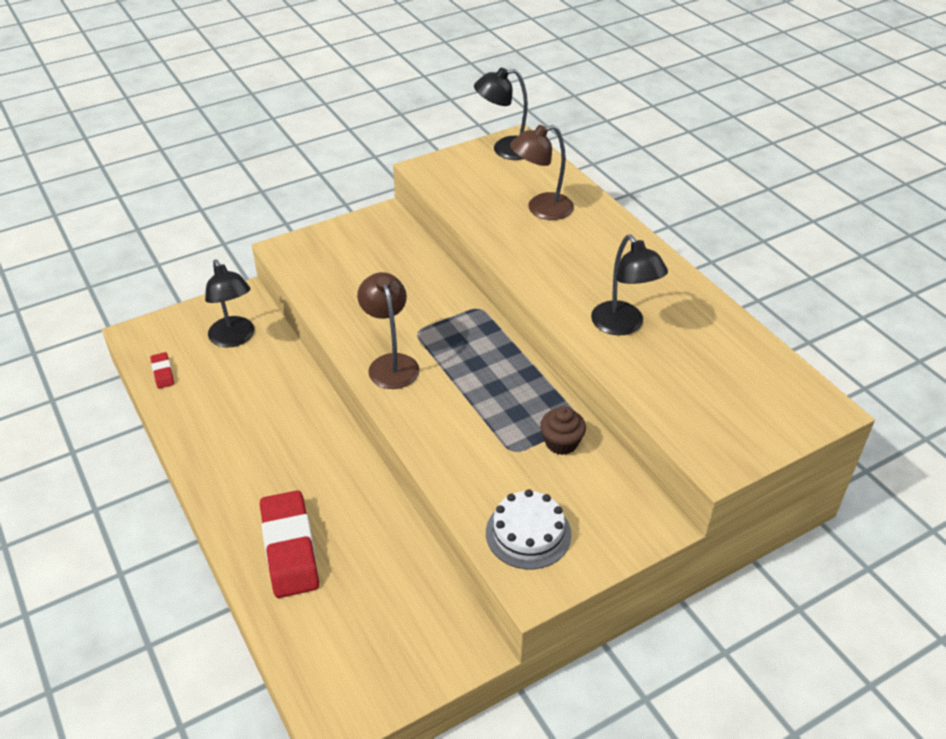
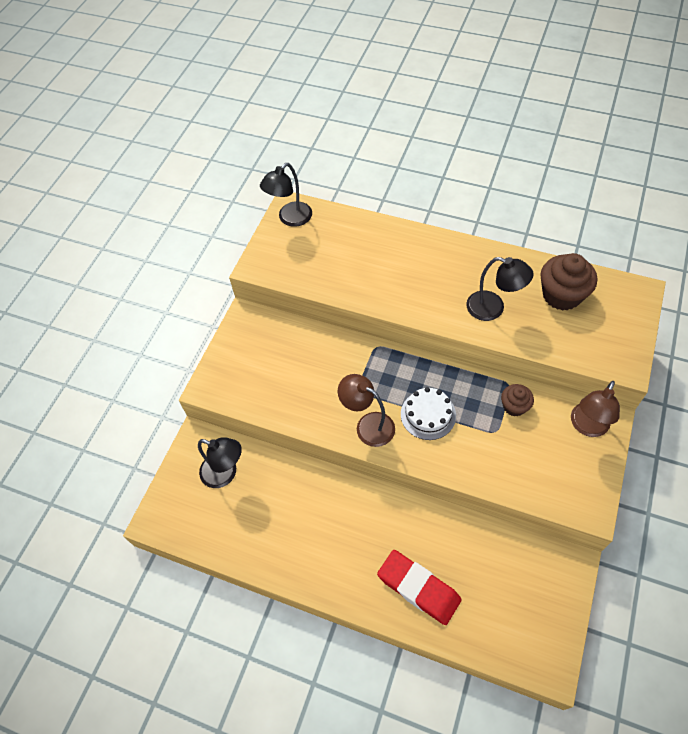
camera: 35 degrees left, 15 degrees up
(163, 373) = (206, 535): red eraser -> none
(528, 533) = (556, 478): white cake -> white cake (428, 414)
(541, 209) = (361, 253): brown lamp -> brown lamp (587, 427)
(719, 358) = (561, 295): none -> brown cupcake

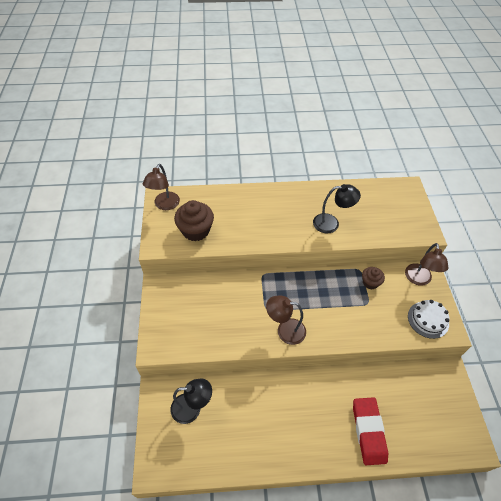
camera: 30 degrees left, 5 degrees down
(290, 219) = (164, 205): black lamp -> brown lamp
(418, 588) = (368, 431): red eraser -> red eraser turned 75 degrees clockwise
(428, 414) = (320, 308): white cake -> white cake (428, 319)
(561, 295) = (367, 202): brown cupcake -> brown cupcake (195, 230)

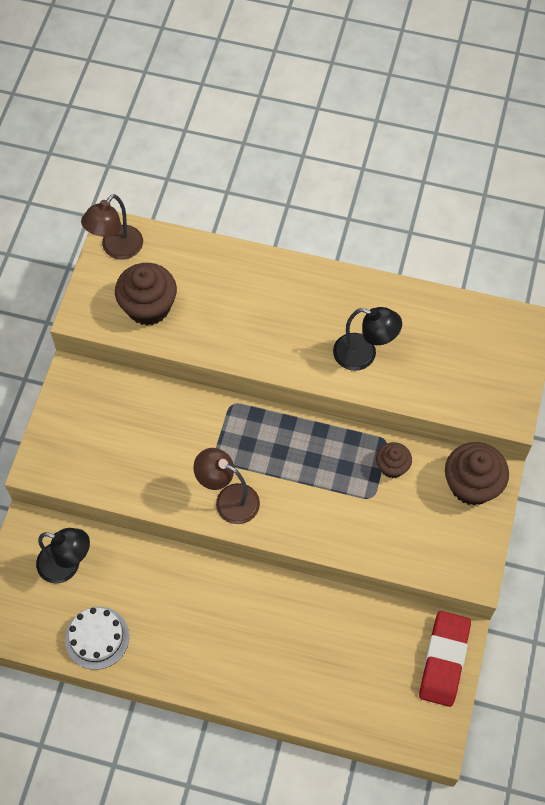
camera: 20 degrees right, 10 degrees up
(368, 431) = (295, 675): red eraser -> red eraser (444, 660)
(418, 279) = (472, 485): brown lamp -> brown cupcake
(428, 319) = (451, 550): white cake -> white cake (97, 638)

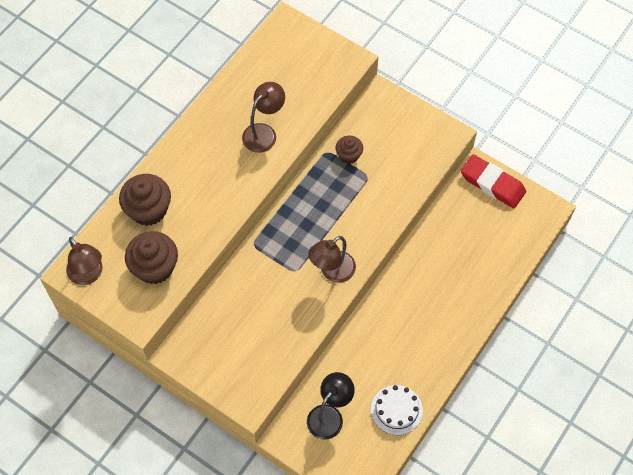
camera: 70 degrees left, 0 degrees up
(363, 355) = (264, 132): black lamp -> brown lamp
(472, 485) = (382, 111): brown cupcake -> brown cupcake (148, 210)

